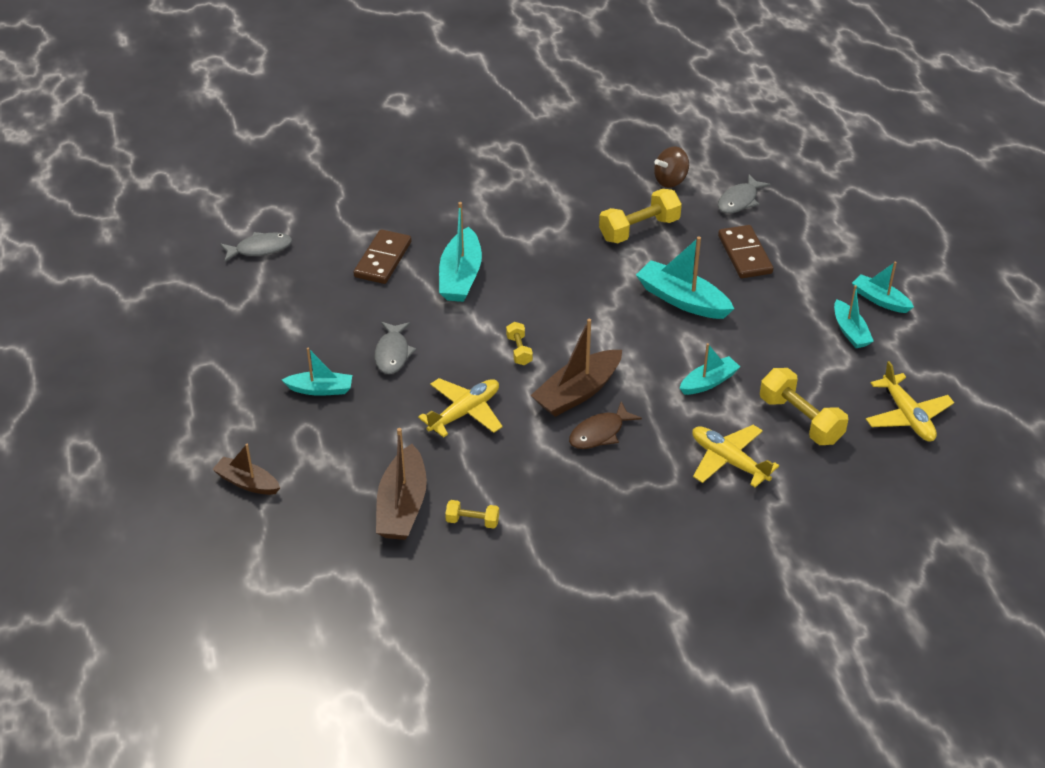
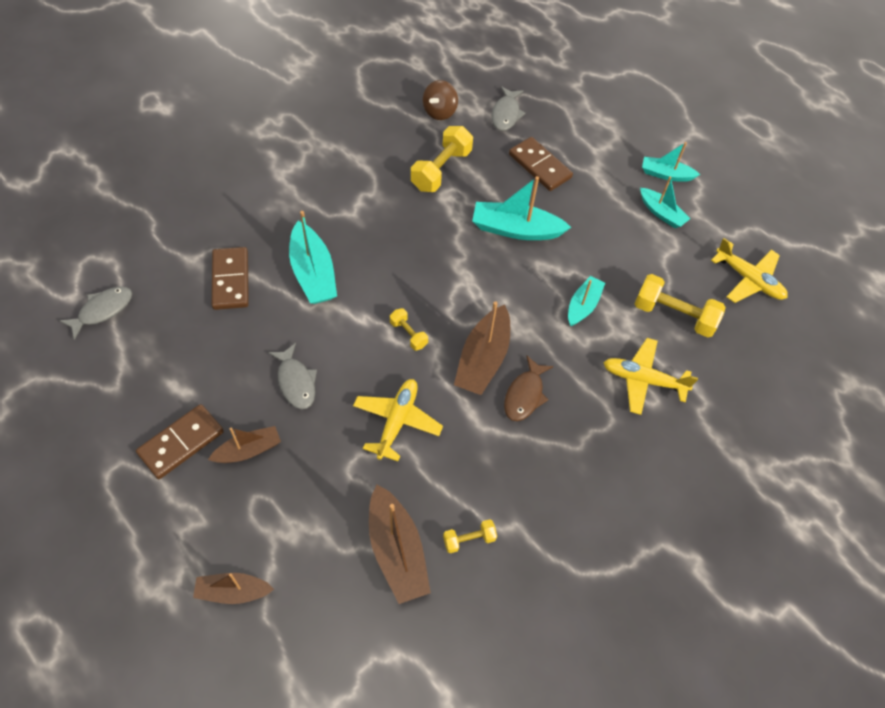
camera: 30 degrees left, 15 degrees up
(268, 365) = (181, 443): none -> brown domino
(320, 389) = (248, 450): turquoise boat -> brown boat

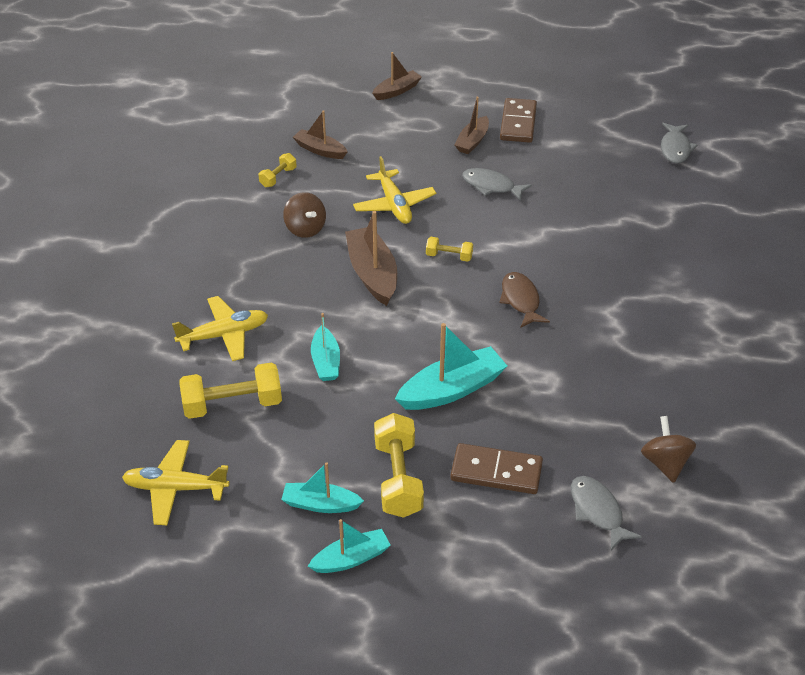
camera: 145 degrees right, 15 degrees down
(231, 280) = (624, 212): brown domino -> none
(313, 273) = (574, 251): turquoise boat -> none
(397, 551) = (320, 150): brown boat -> brown boat, size x0.62
(441, 170) = (585, 400): yellow dumbbell -> yellow dumbbell (398, 478)
(497, 449) = (305, 229): none -> brown spinning top
(525, 395) = (315, 270): brown fish -> brown fish (521, 300)

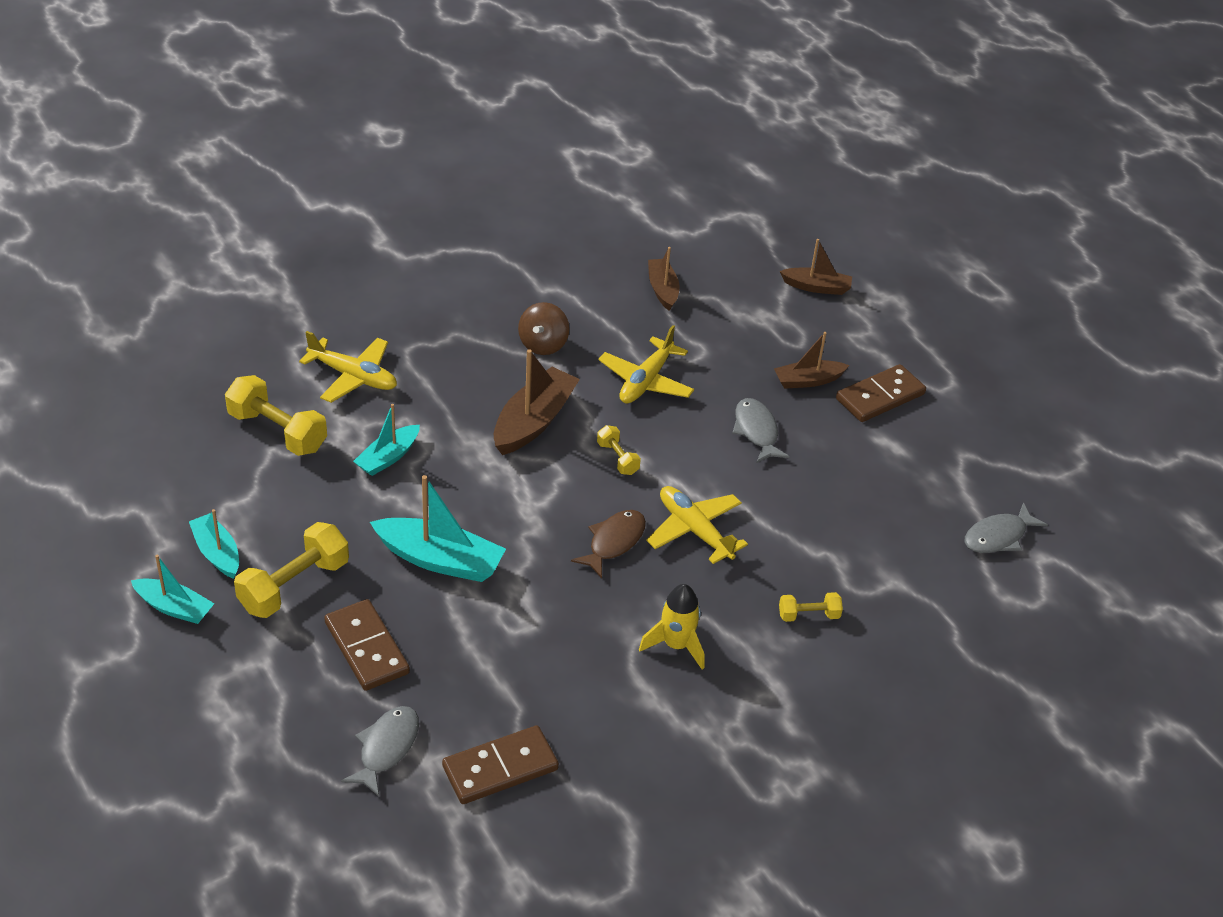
camera: 45 degrees right, 0 degrees up
(175, 488) = (152, 455): yellow plane -> yellow plane (694, 530)
(278, 177) = (591, 287): yellow dumbbell -> yellow dumbbell (808, 615)
(635, 323) = (676, 645): none -> yellow rocket
(665, 463) = (500, 768): brown spinning top -> brown domino

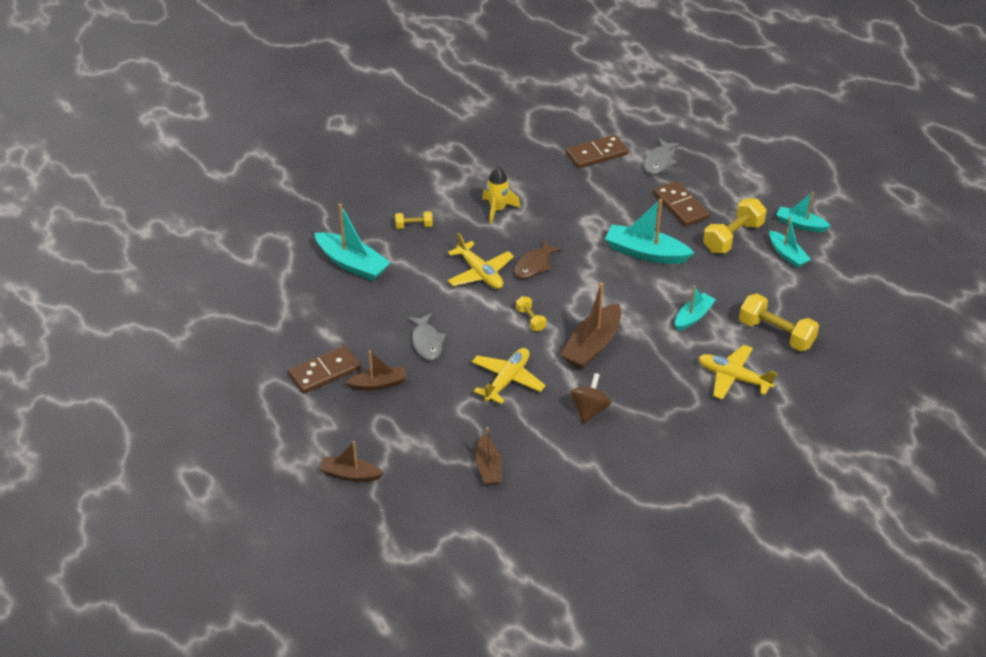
camera: 175 degrees left, 0 degrees up
(887, 549) = (352, 264): none -> turquoise boat
(998, 536) = (274, 273): grey fish -> none

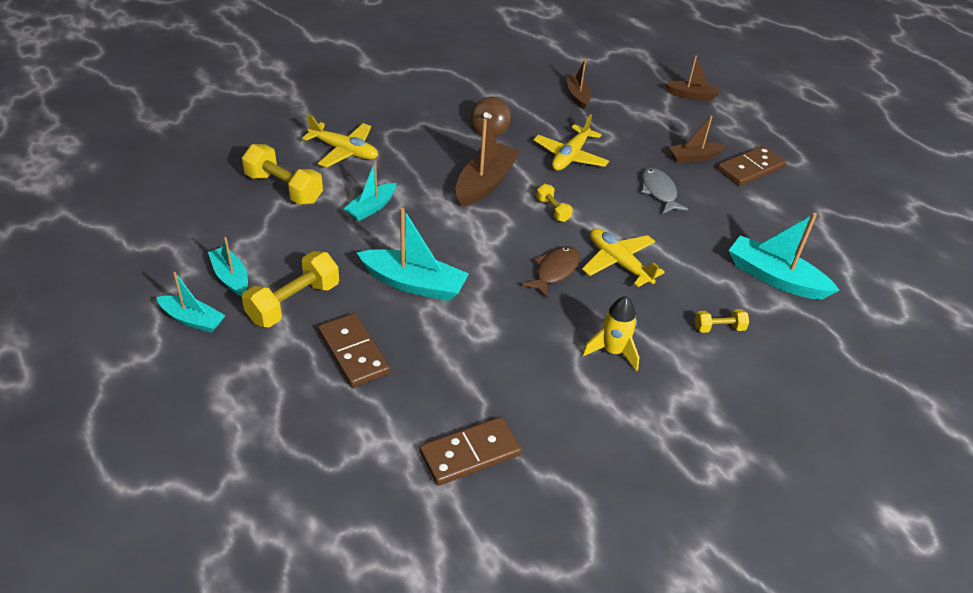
camera: 175 degrees right, 0 degrees up
(659, 161) = (370, 436): grey fish -> none

